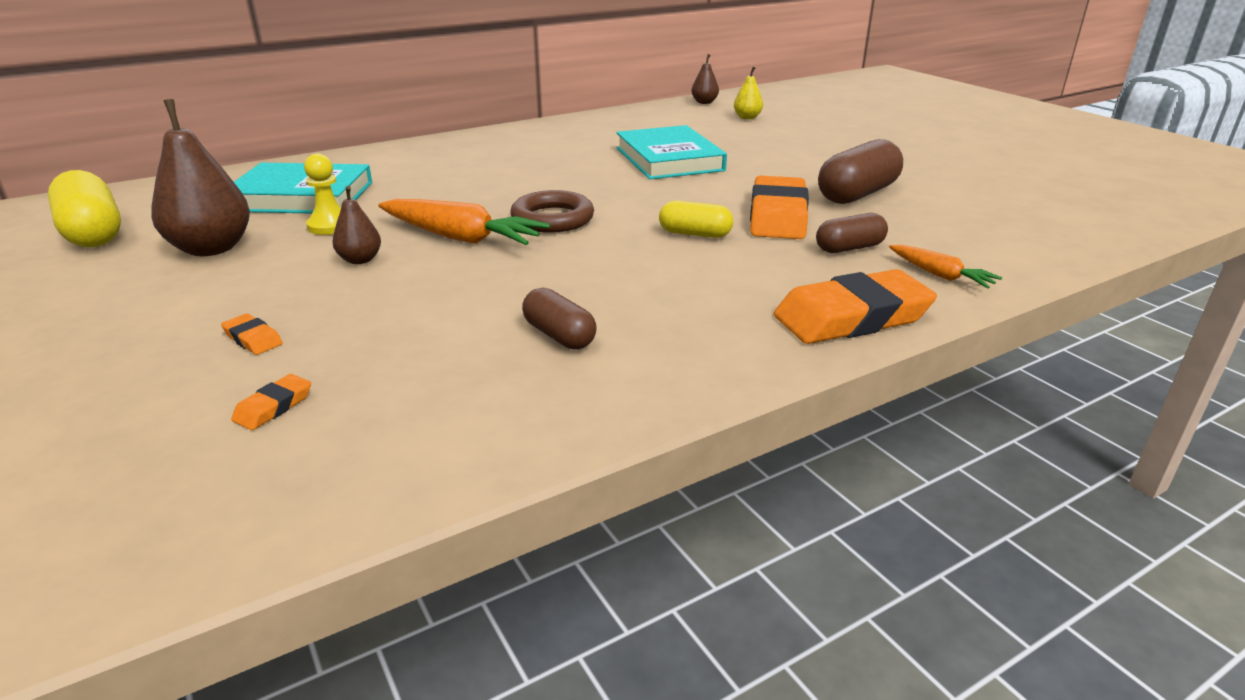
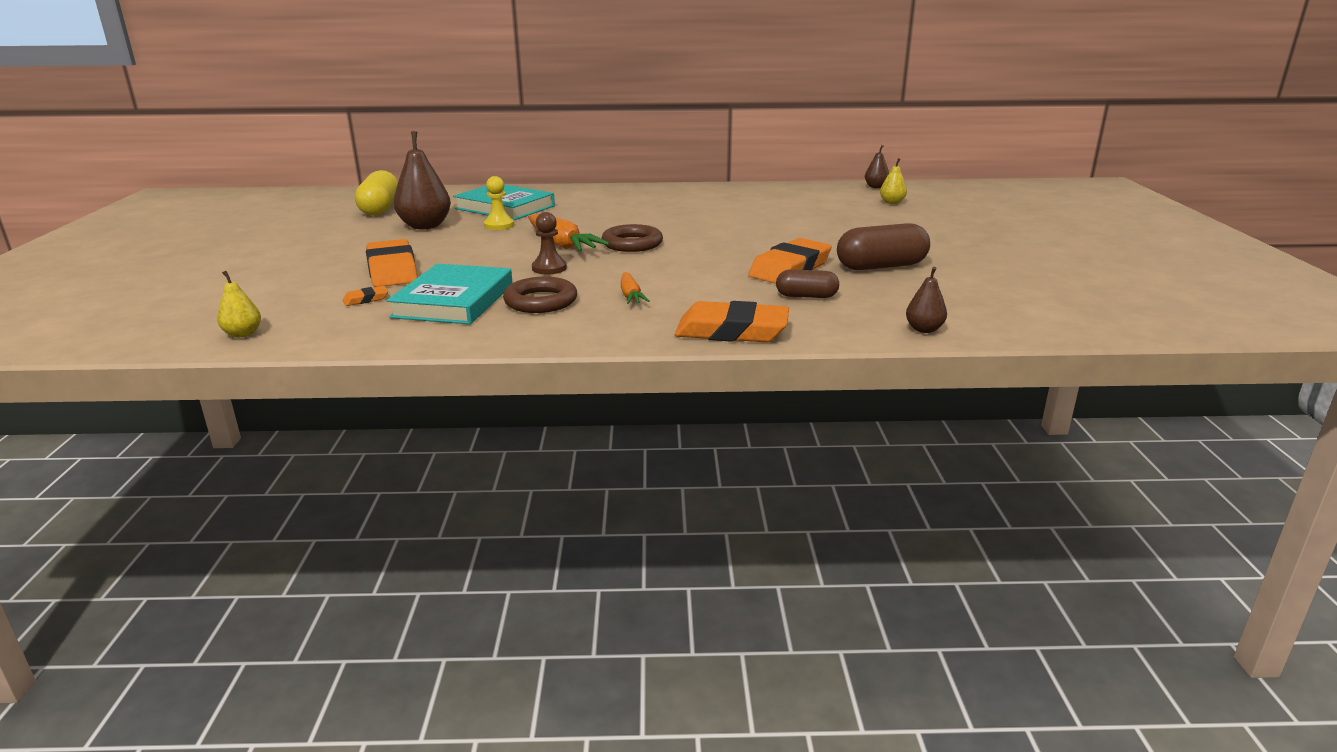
camera: 30 degrees right, 5 degrees down
(104, 559) = (243, 334): none -> yellow pear
(253, 339) = (392, 270): orange eraser -> orange eraser, size x2.35
(360, 260) = (490, 245): brown pear -> brown pear (924, 329)
(496, 279) = (549, 268): none -> brown pawn
(559, 335) = (541, 301): brown capsule -> brown ring
(669, 159) = (774, 221): turquoise book -> turquoise book (454, 301)
(695, 234) = (710, 268): yellow capsule -> none
(940, 275) = (843, 323): orange carrot -> orange carrot (630, 295)

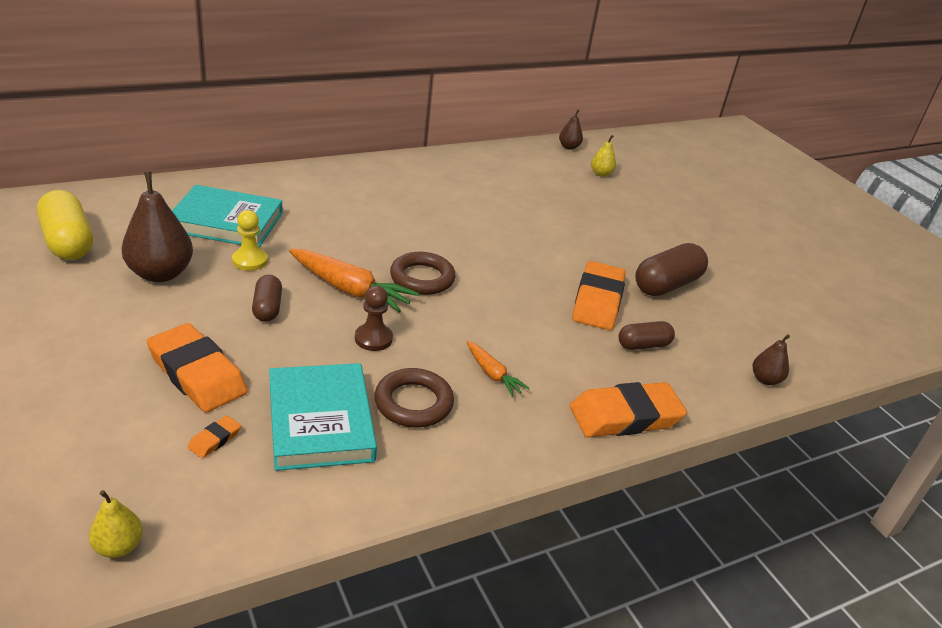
camera: 30 degrees left, 10 degrees up
(483, 247) = (267, 308): none -> brown capsule

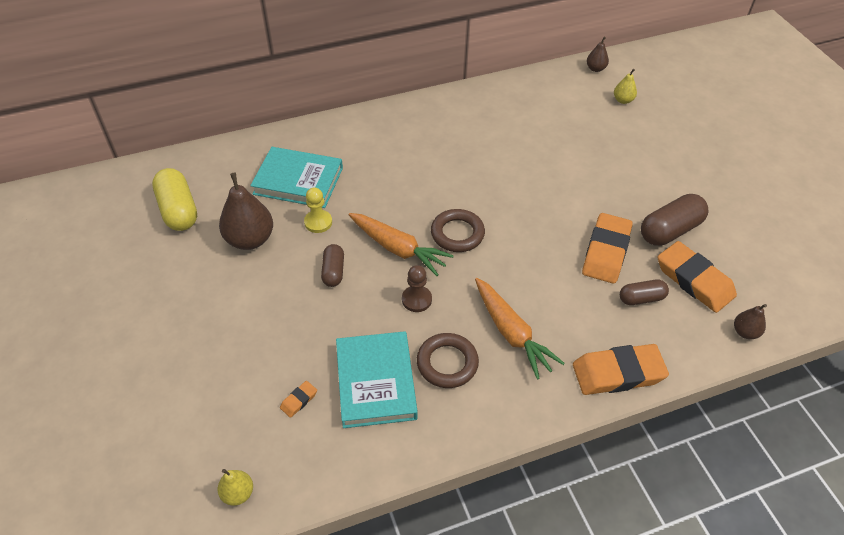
camera: 10 degrees right, 15 degrees up
(197, 374) = (283, 339): orange eraser -> orange eraser (694, 280)
(492, 374) = (511, 333): orange carrot -> orange carrot, size x1.81

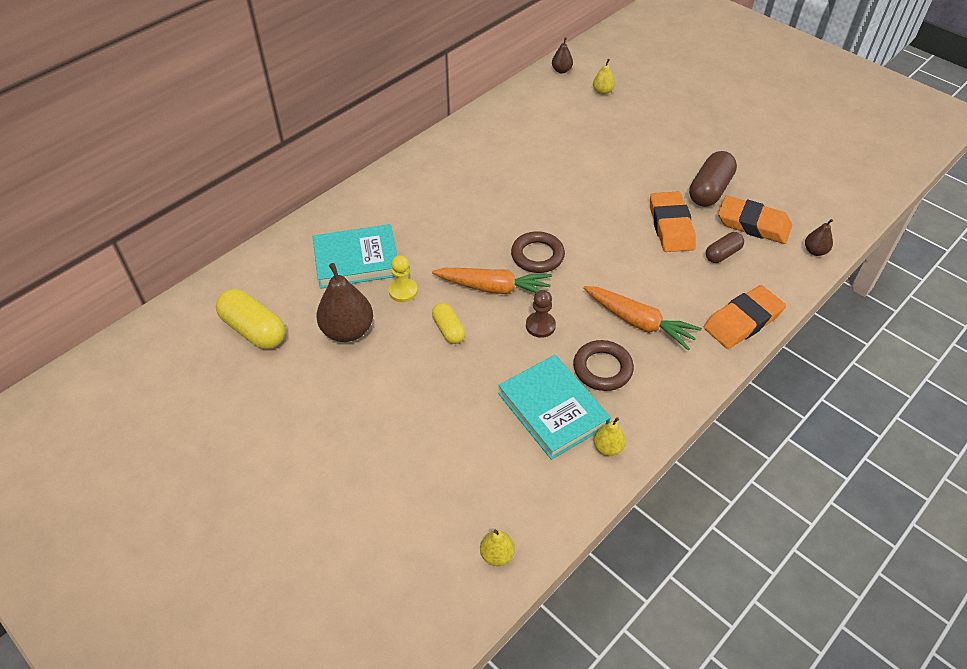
camera: 25 degrees left, 0 degrees up
(299, 400) = (495, 453): orange eraser -> none
(333, 271) = (448, 330): brown capsule -> yellow capsule
(402, 440) = (608, 448): none -> yellow pear

